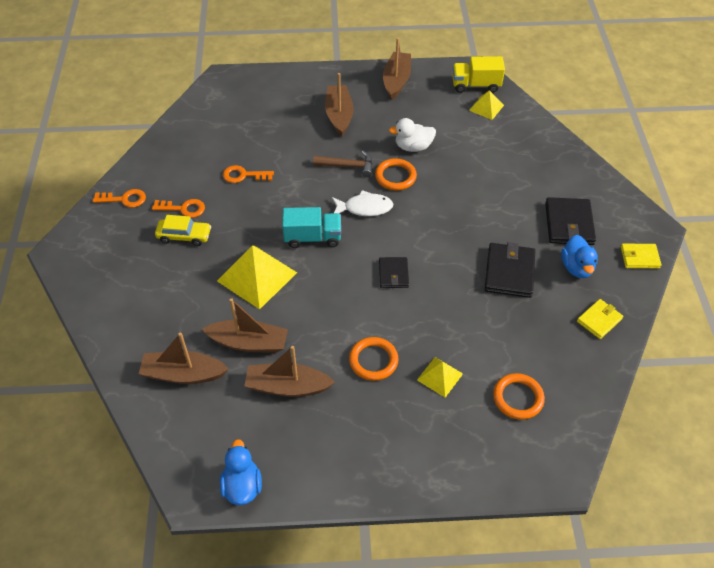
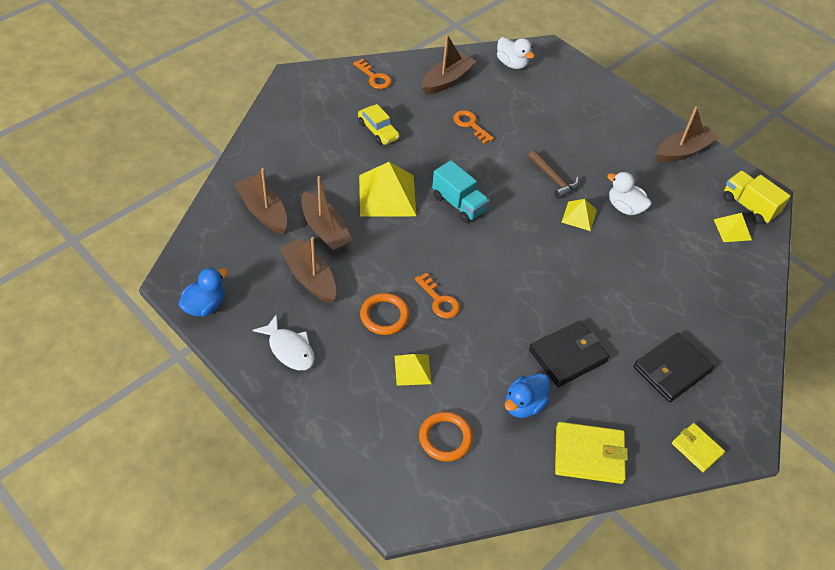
camera: 45 degrees right, 0 degrees up
(183, 209) = (401, 113): orange key -> orange key (439, 300)
(211, 108) = (512, 64): none -> white duck
(339, 115) = (599, 140): brown boat -> brown boat (447, 80)
(365, 208) = (524, 217): white fish -> white fish (289, 349)
(393, 274) = (479, 277): black wallet -> none
(395, 176) = (579, 216): orange ring -> yellow pyramid
(576, 267) = (628, 403): blue duck -> blue duck (524, 405)
(599, 320) = (589, 454): yellow wallet -> yellow wallet, size x1.63

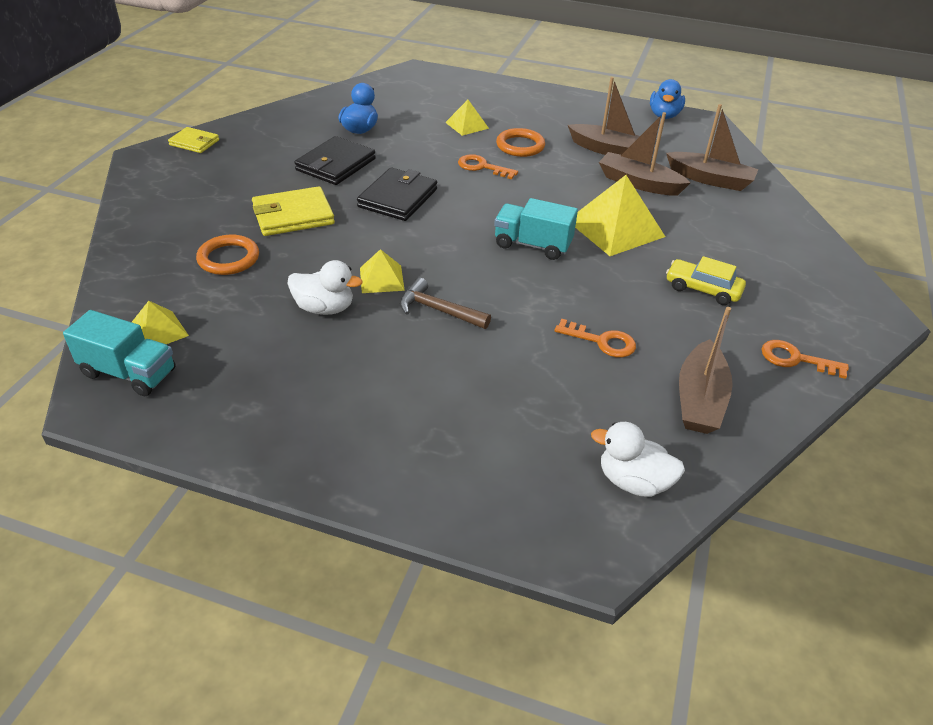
camera: 155 degrees right, 10 degrees down
(289, 349) = (572, 112): white fish -> none
(445, 438) = (411, 102): orange ring -> orange ring (228, 258)
(589, 454) = (291, 119): yellow wallet -> yellow wallet (293, 215)
(672, 369) = (226, 181): black wallet -> black wallet (398, 198)
(683, 151) = (252, 427): brown boat -> none
(748, 206) = (129, 373): yellow truck -> turquoise truck

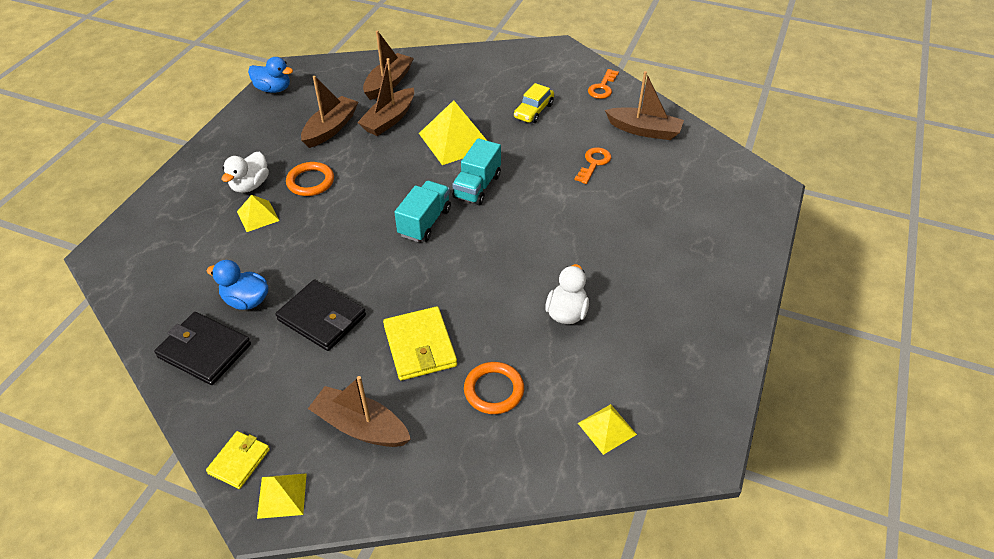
camera: 85 degrees left, 5 degrees up
(129, 373) = (664, 439): turquoise truck -> turquoise truck (424, 222)
(209, 190) = (360, 426): none -> brown boat
(381, 279) = (524, 277): yellow pyramid -> yellow pyramid (282, 495)
(398, 198) = (395, 268): black wallet -> black wallet (204, 351)
(438, 310) = (565, 243): brown hammer -> none
(482, 167) = (346, 209): orange key -> none
(633, 481) = (716, 166): white duck -> white duck (250, 185)

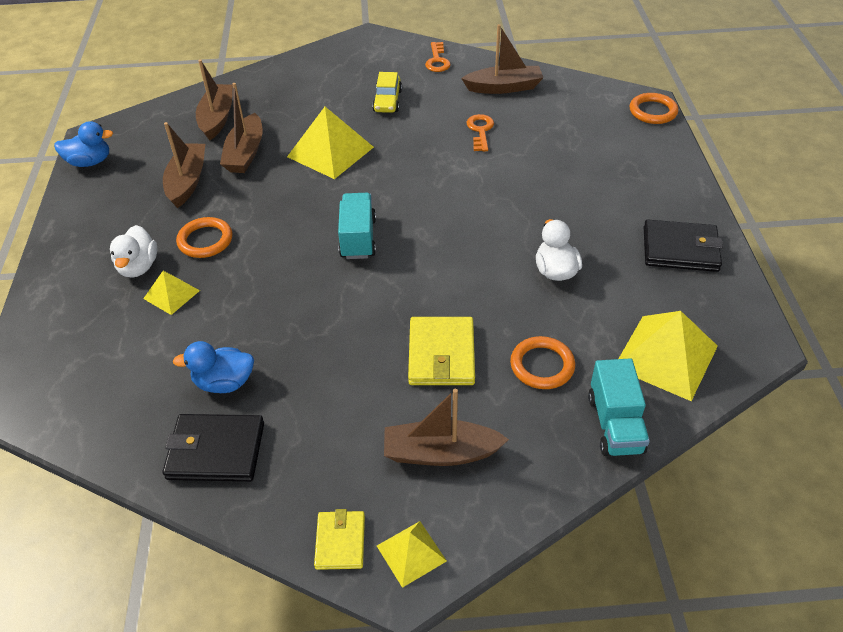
camera: 25 degrees left, 0 degrees up
(322, 318) = (321, 367): black wallet -> black wallet (680, 249)
(420, 346) = (441, 354): yellow wallet -> yellow wallet turned 45 degrees clockwise
(477, 186) = (385, 187): turquoise truck -> turquoise truck (615, 424)
(607, 428) = (665, 356): yellow pyramid -> yellow pyramid, size x1.85
(769, 198) = (653, 111): none -> orange ring

